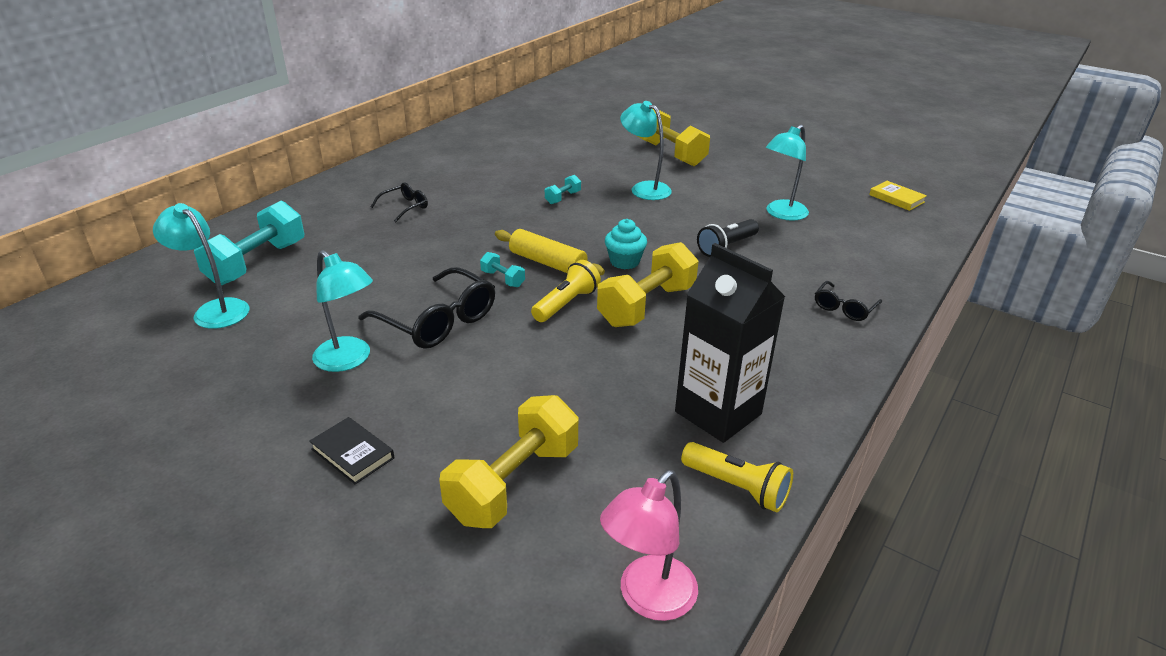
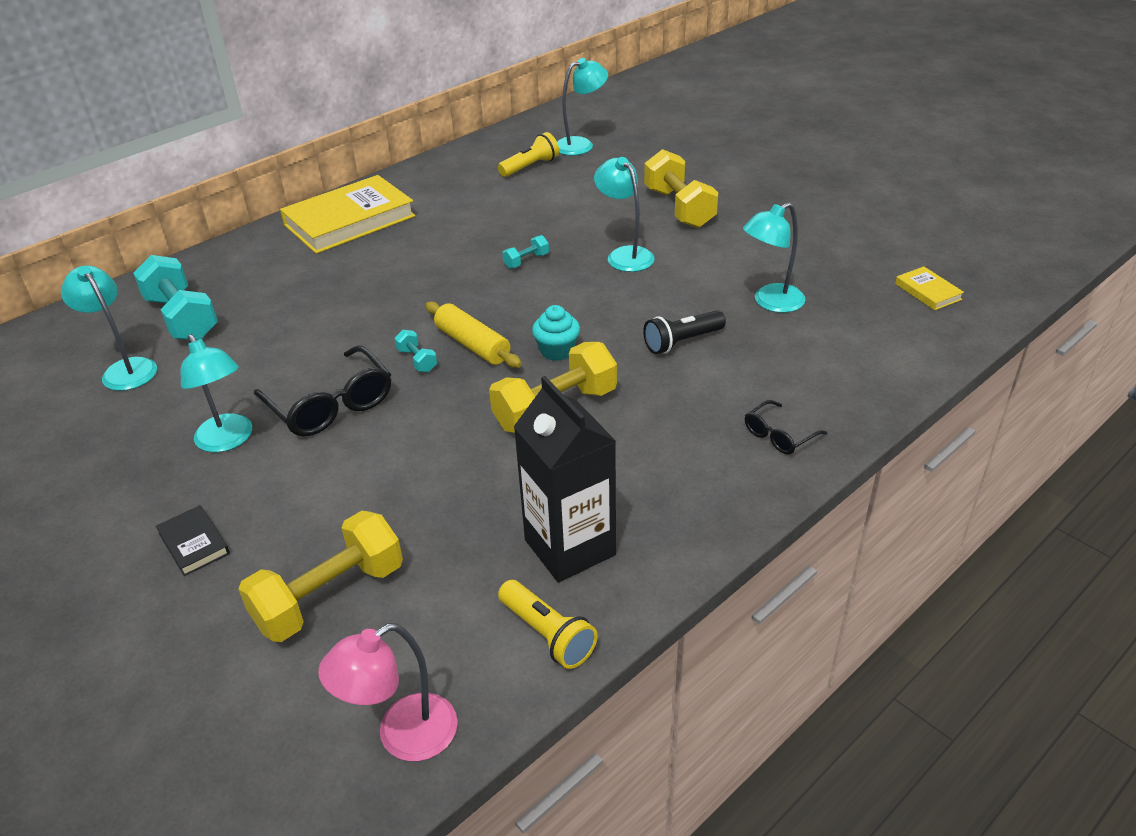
camera: 15 degrees right, 5 degrees up
(257, 263) = (182, 318): turquoise dumbbell -> turquoise dumbbell turned 75 degrees counterclockwise
(388, 177) = (349, 221): none -> yellow book
(404, 207) = (352, 261): black glasses -> none
(566, 114) = (581, 144): none -> turquoise lamp
(566, 304) = (470, 398): yellow flashlight -> yellow flashlight (530, 167)

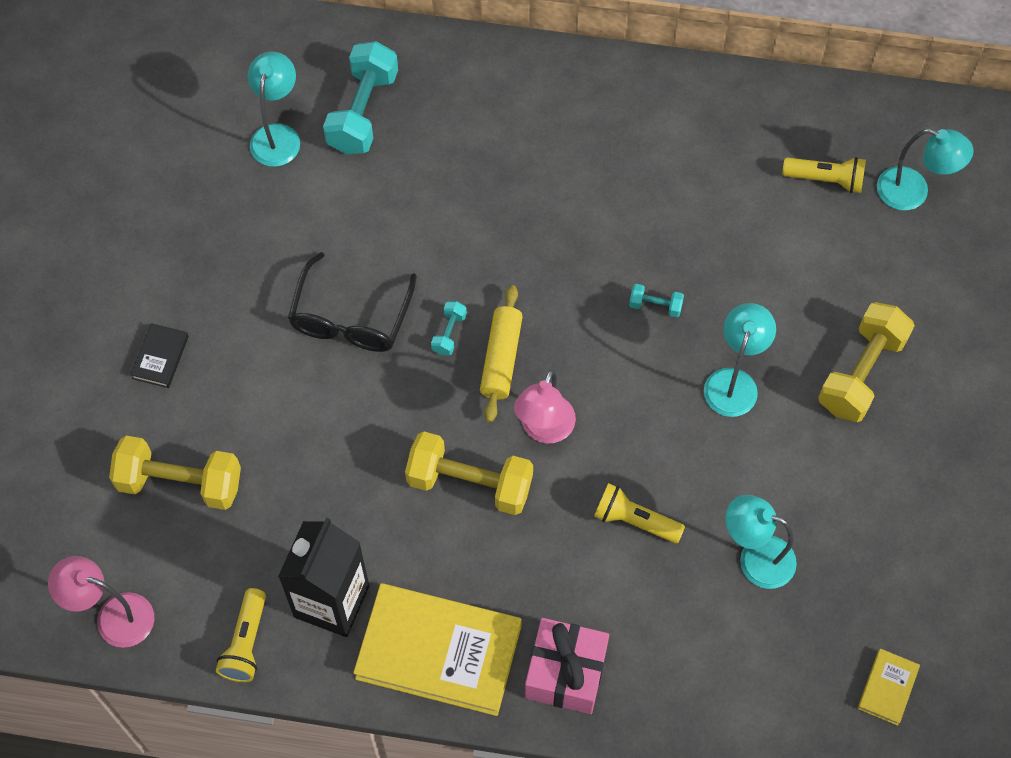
camera: 50 degrees right, 25 degrees up
(228, 440) = (262, 284): turquoise lamp -> none
(349, 221) = (597, 105): yellow book -> yellow book (438, 652)
(557, 351) = (544, 430): turquoise cupcake -> pink lamp
(682, 342) = (634, 520): black flashlight -> yellow flashlight
(779, 435) = (565, 673): black glasses -> pink gift

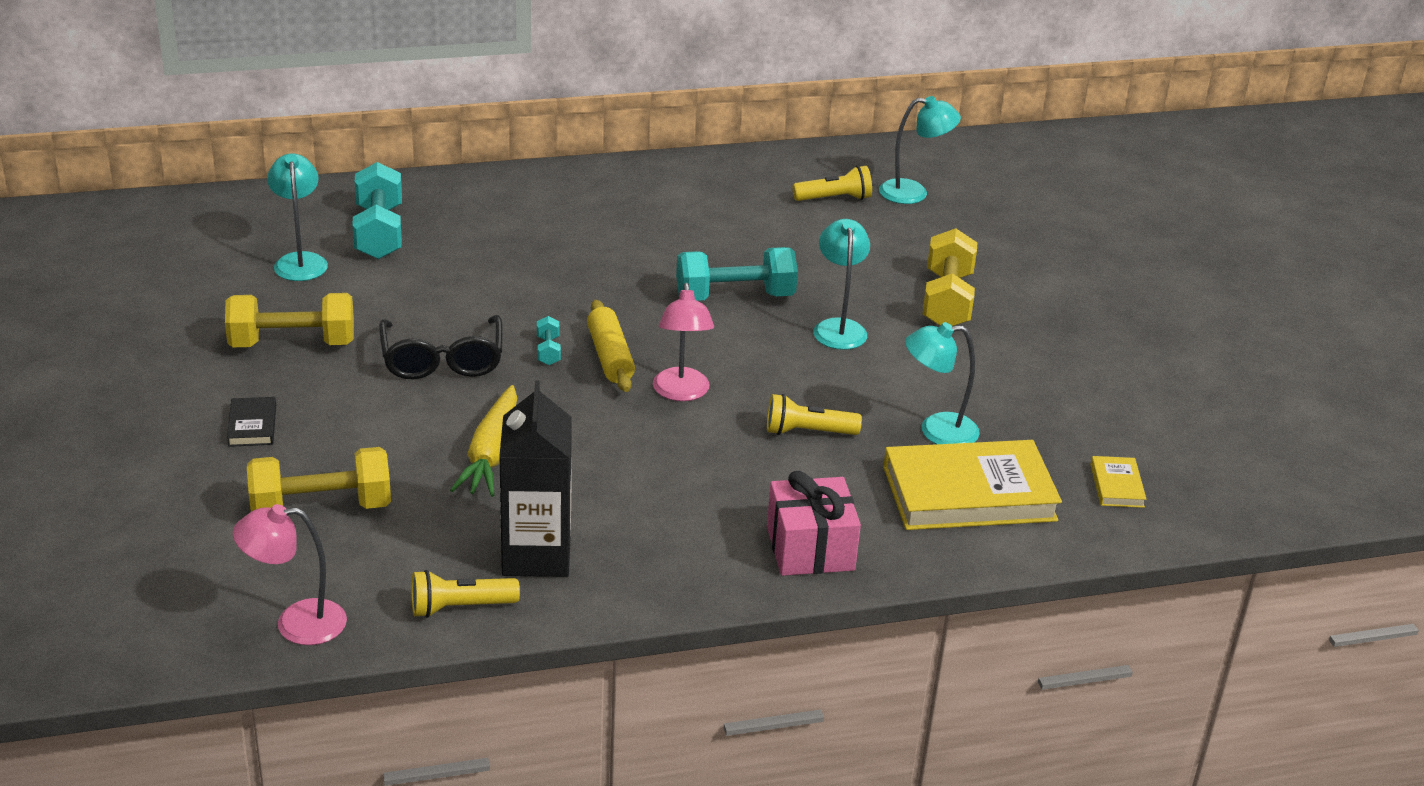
camera: 25 degrees left, 30 degrees down
(246, 643) = (460, 607): yellow flashlight -> yellow flashlight turned 90 degrees clockwise
(344, 459) = (491, 453): none -> yellow carrot
(438, 652) = (672, 564): yellow book -> yellow book (969, 494)
(470, 483) = (630, 442): yellow dumbbell -> yellow dumbbell (292, 344)
(655, 306) = (735, 297): turquoise dumbbell -> turquoise dumbbell, size x2.21

